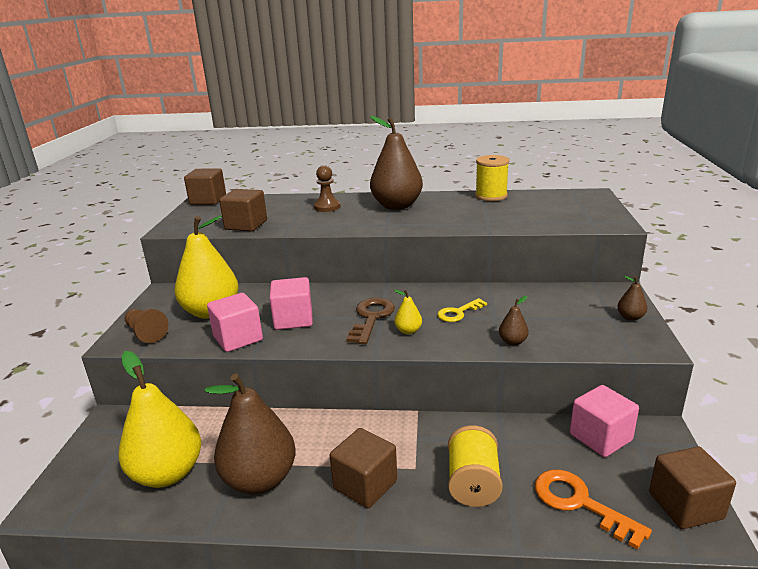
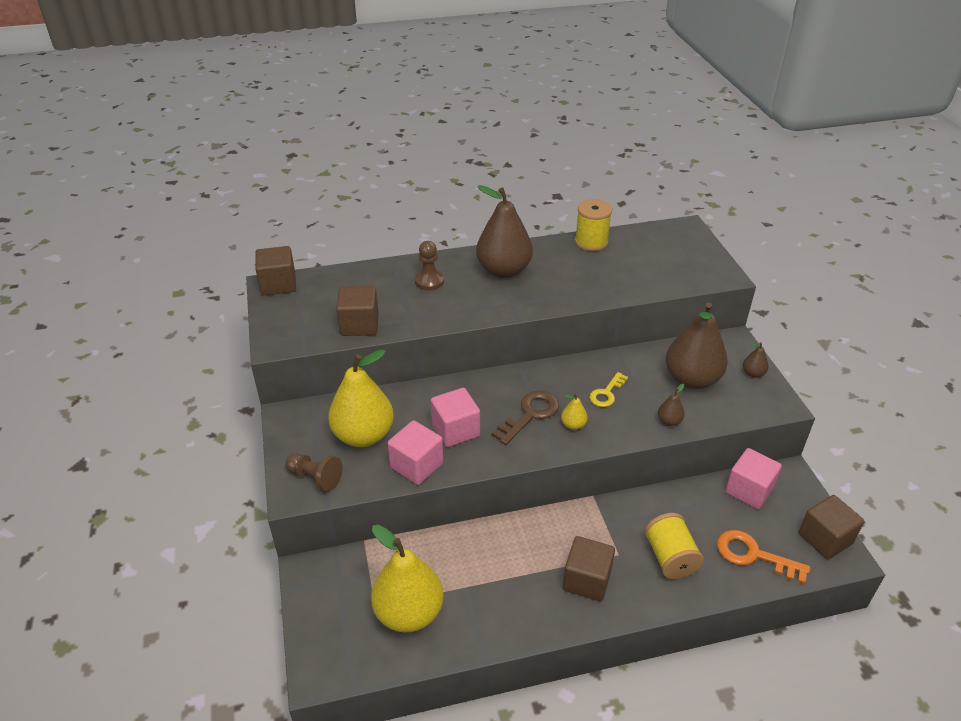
camera: 20 degrees left, 15 degrees up
(260, 479) = (495, 598): brown pear -> brown pear (691, 379)
(371, 318) = (530, 414): brown key -> brown key turned 45 degrees clockwise

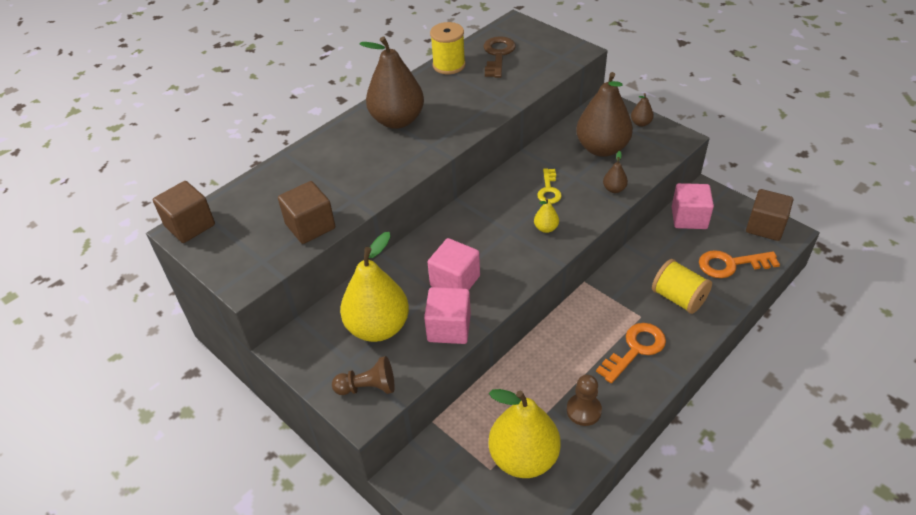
camera: 30 degrees left, 5 degrees up
(429, 281) = (338, 158): brown pawn -> brown pawn (583, 410)
(530, 414) = (504, 237): brown key -> brown key (498, 55)
(586, 580) = (635, 349): brown cube -> orange key

